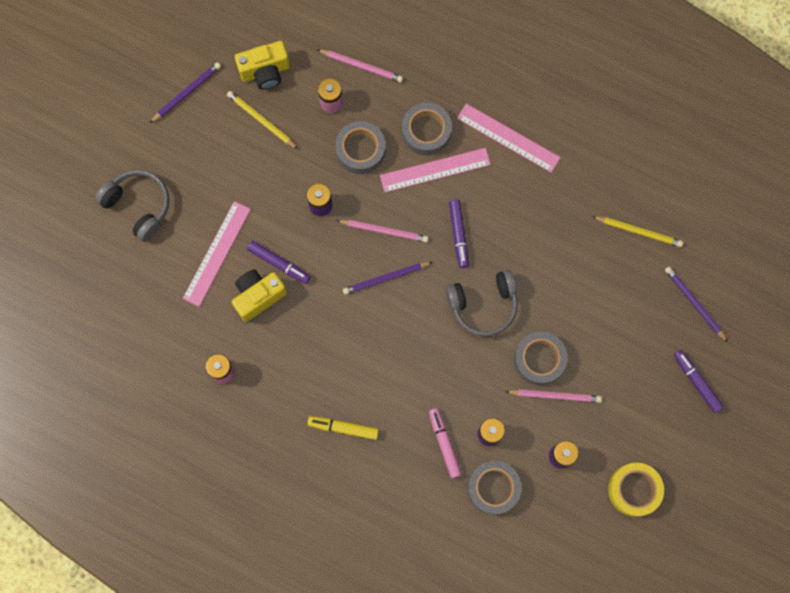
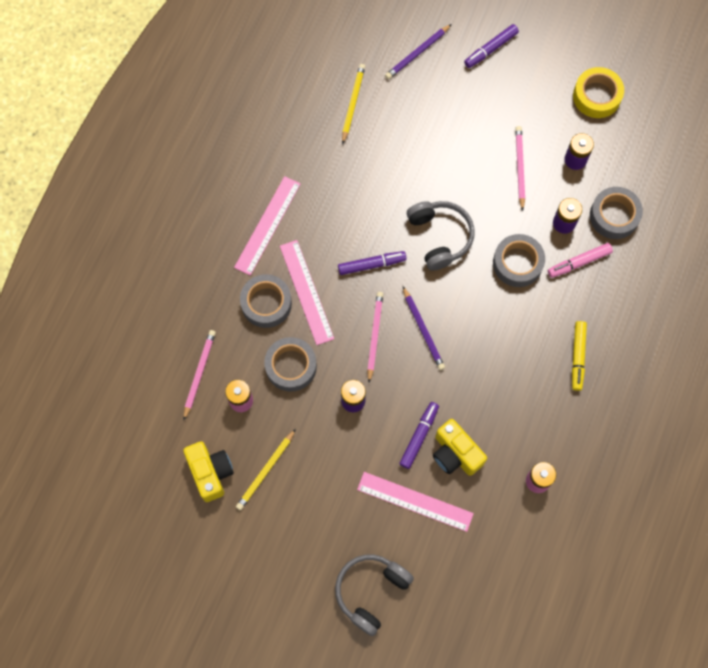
camera: 95 degrees left, 5 degrees down
(186, 93) = (240, 555): purple pencil -> none
(539, 359) = (487, 183): grey tape -> grey tape (517, 263)

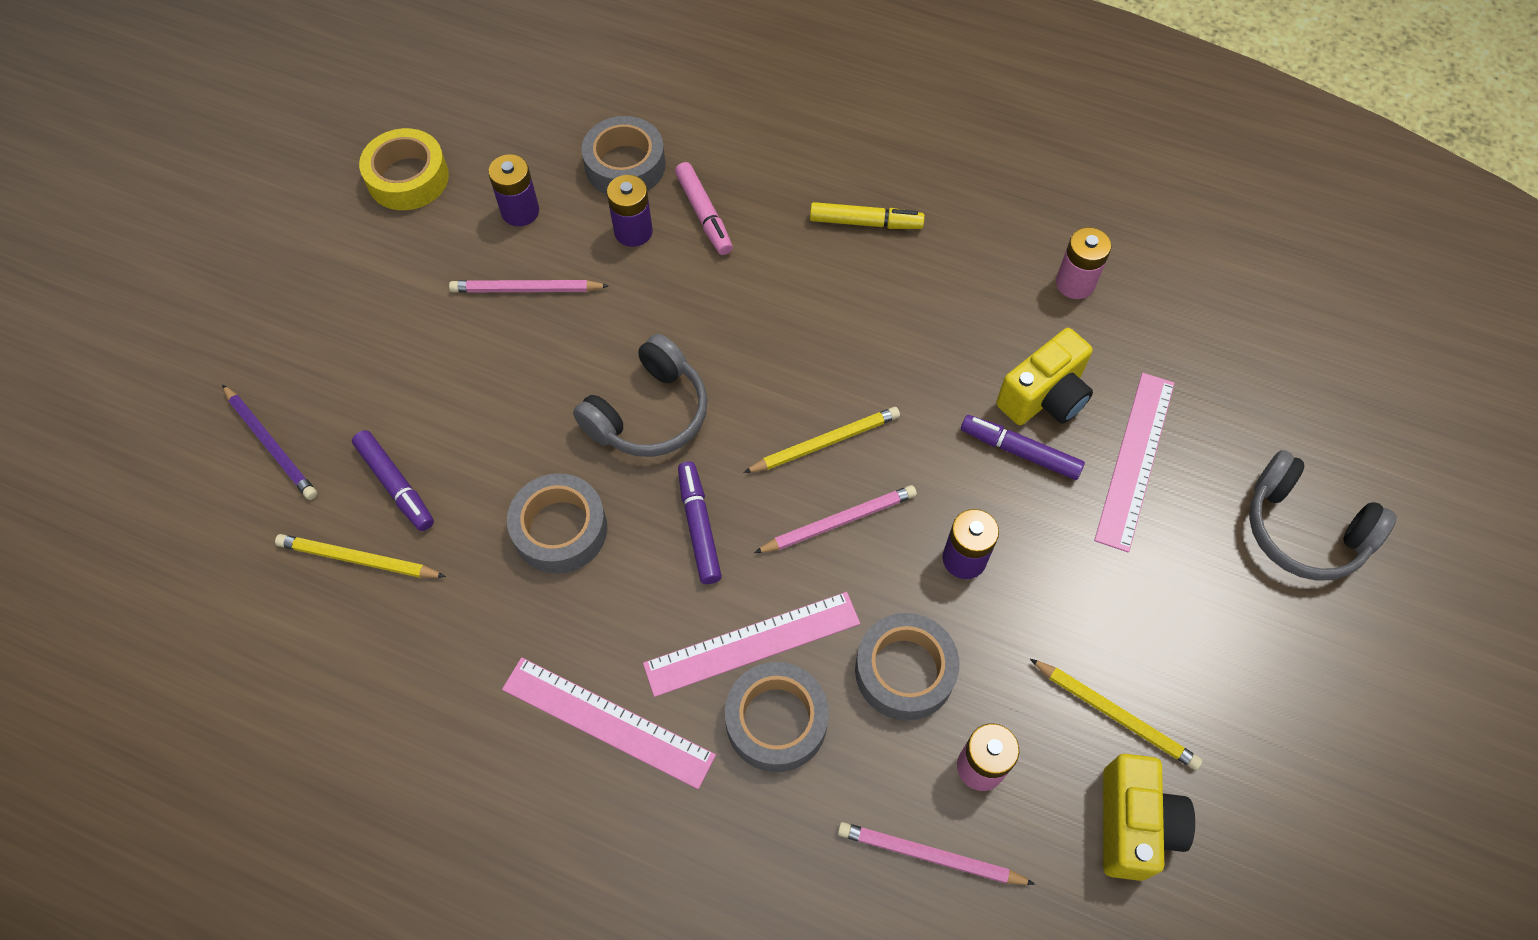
camera: 90 degrees left, 10 degrees down
(210, 472) = (1133, 824): yellow camera -> yellow camera turned 120 degrees clockwise
(374, 336) = (838, 522): pink pencil -> pink pencil turned 150 degrees clockwise
(423, 330) = (825, 443): purple pencil -> yellow pencil
(440, 237) = (649, 413): grey headphones -> grey headphones turned 150 degrees clockwise
(491, 49) = (287, 325): purple marker -> purple marker (396, 484)
(517, 263) = (703, 298): grey tape -> grey tape (560, 529)

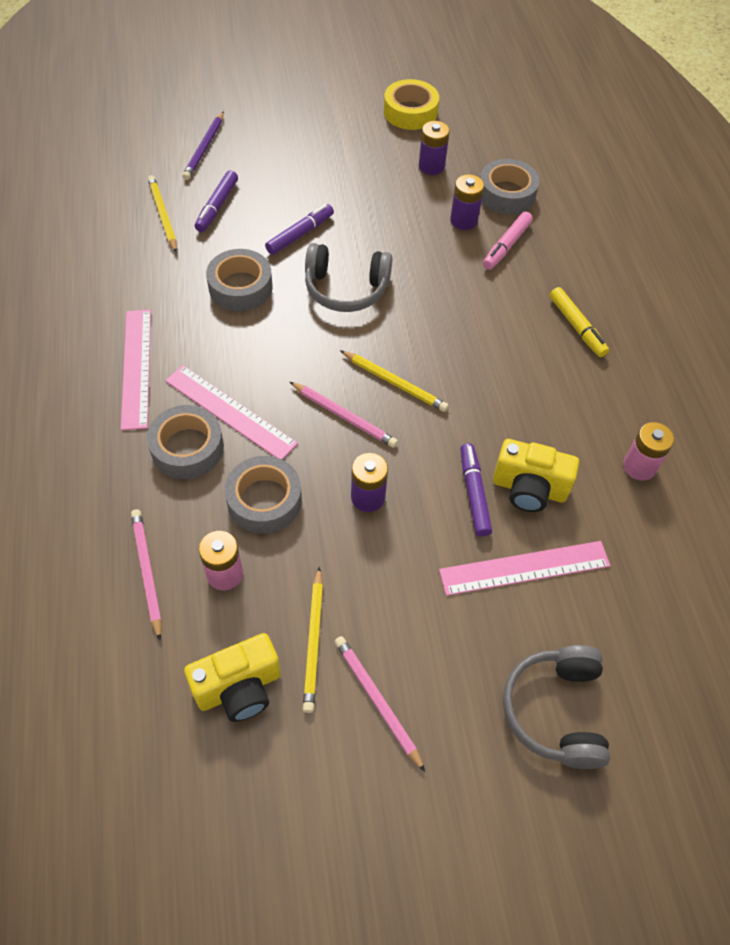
camera: 55 degrees right, 5 degrees down
(527, 289) = (382, 195): pink pencil -> pink pencil (377, 701)
(699, 527) = (289, 348): purple marker -> purple marker (300, 234)

